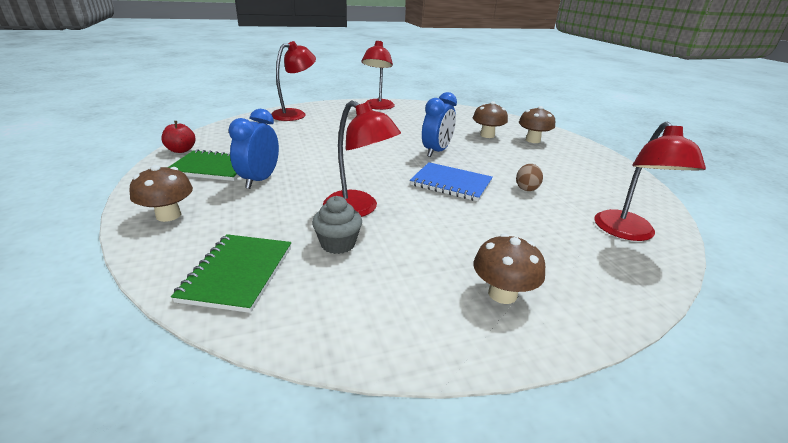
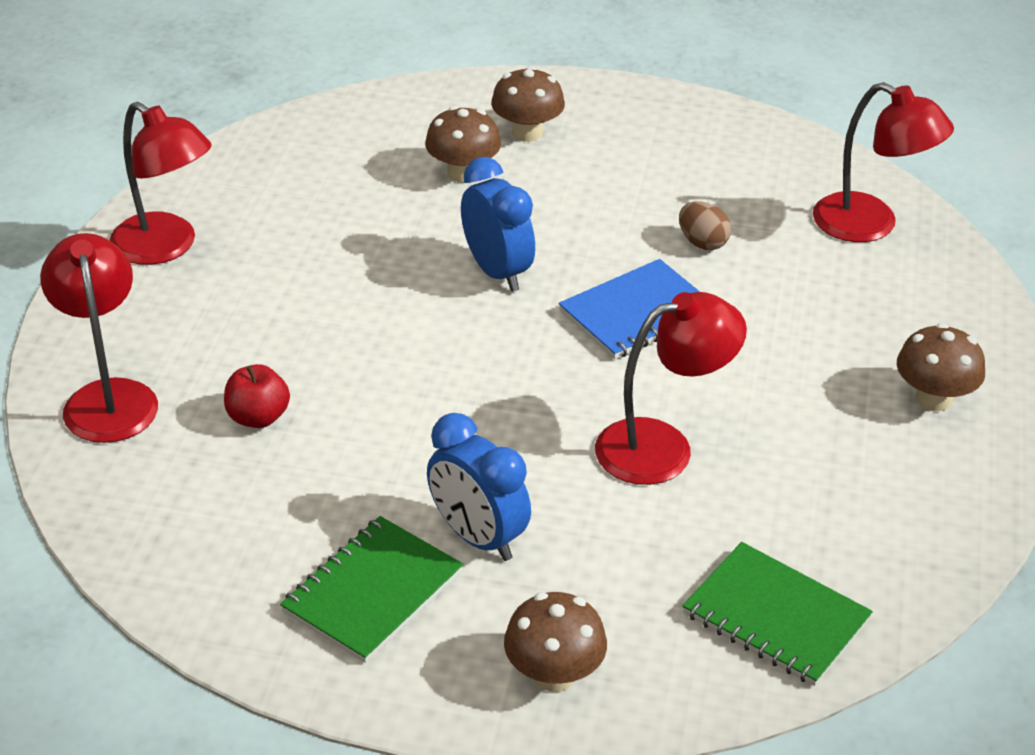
camera: 60 degrees left, 10 degrees up
(181, 150) = (232, 630): red apple -> red apple (258, 417)
(338, 244) = (753, 500): grey cupcake -> none

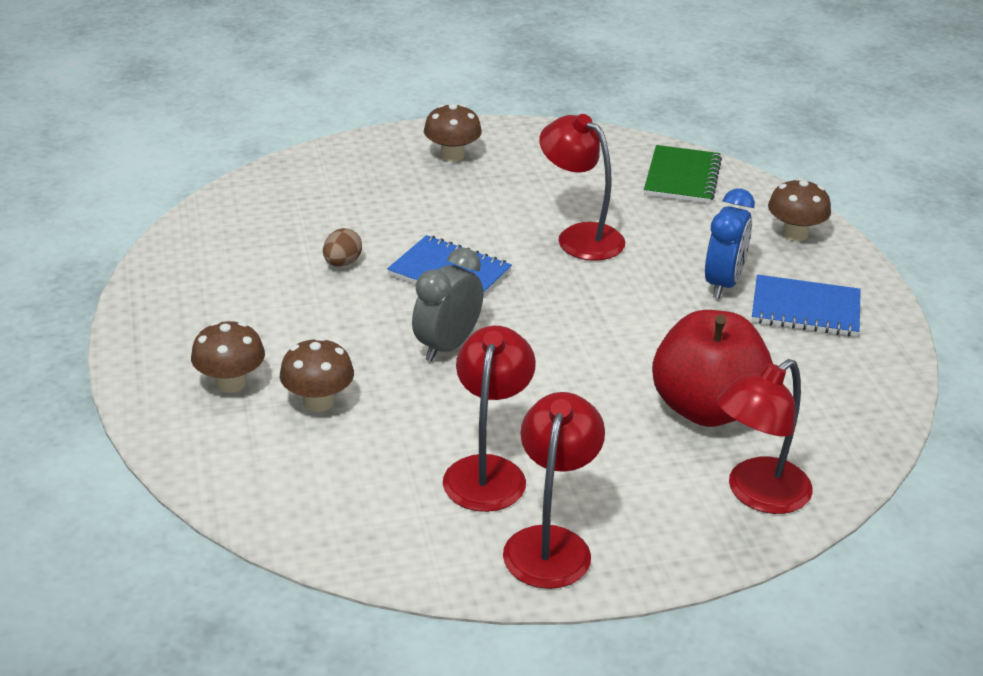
camera: 115 degrees left, 5 degrees down
(258, 417) = (707, 409): red apple -> red apple, size x2.19
(372, 592) = (805, 309): green notebook -> blue notebook
(497, 272) = (447, 346): blue clock -> grey clock
(870, 225) = (272, 200): red lamp -> red lamp (488, 471)

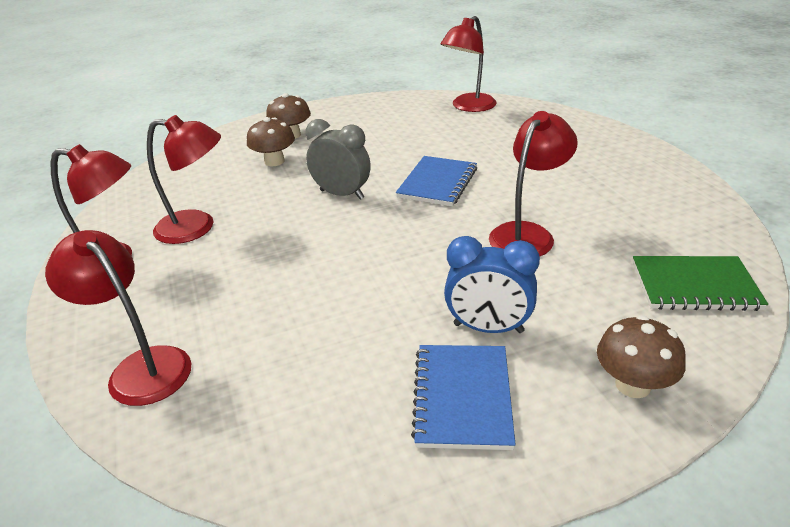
camera: 85 degrees right, 0 degrees up
(234, 218) = (468, 107): none -> red lamp
(342, 263) = (432, 145): brown egg -> none
(452, 155) = (617, 161): brown mushroom -> none
(707, 409) = (269, 328): red apple -> none

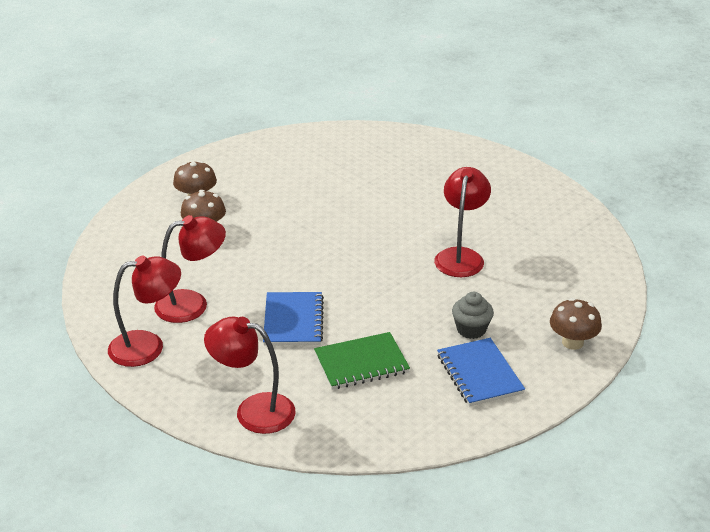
camera: 25 degrees left, 0 degrees up
(342, 194) = (293, 251): grey clock -> none
(438, 183) = (366, 225): blue notebook -> blue notebook (293, 321)
(468, 107) = (343, 140): red lamp -> none
(488, 328) = (471, 329): blue clock -> grey cupcake
(694, 286) = (586, 272): green notebook -> green notebook (361, 363)

